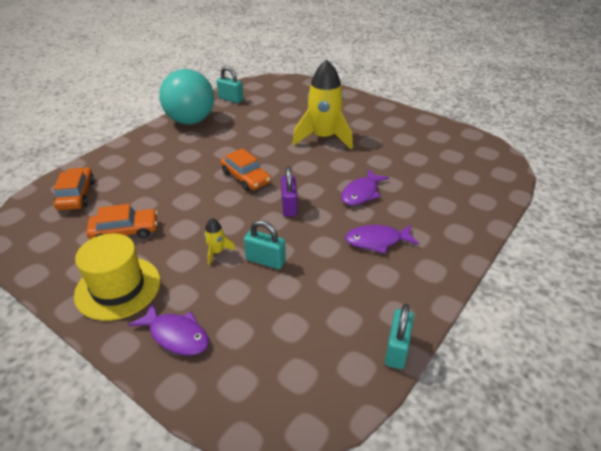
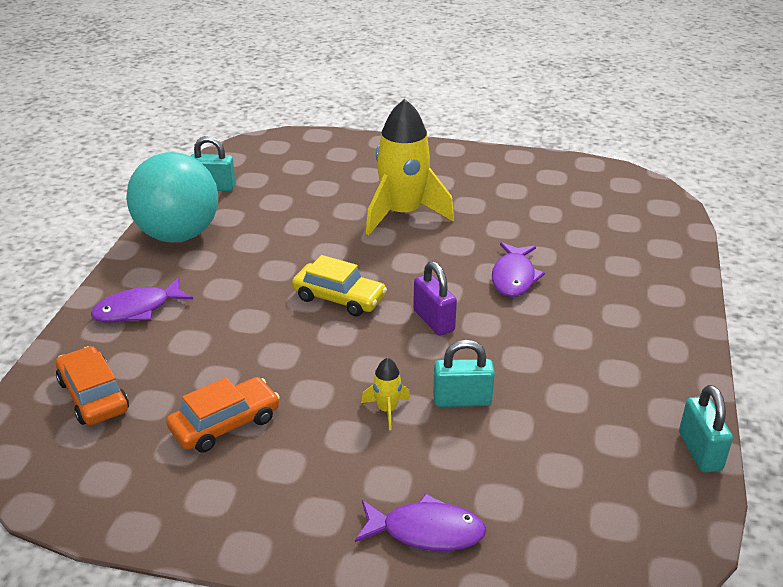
camera: 25 degrees left, 5 degrees down
(118, 288) = (288, 502): yellow hat -> none
(245, 177) = (339, 298): orange car -> yellow car
(377, 241) = (580, 332): purple fish -> purple fish (137, 309)

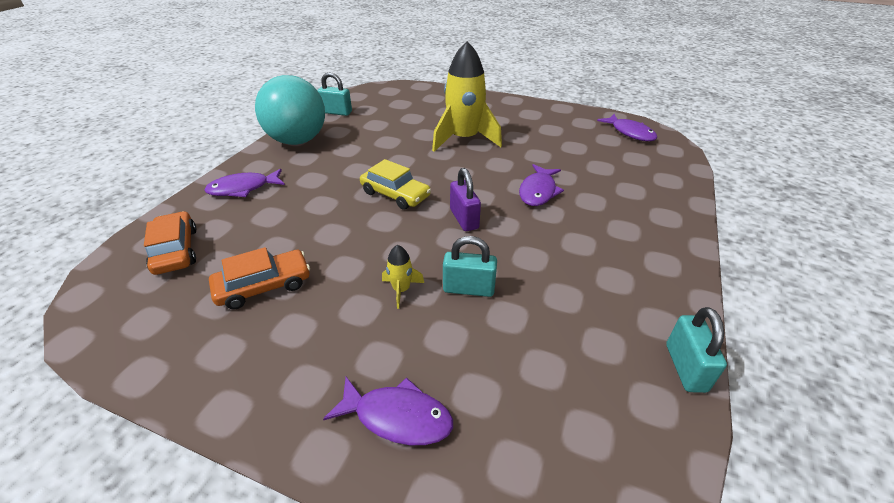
camera: 10 degrees right, 5 degrees up
(612, 187) = (630, 133): none -> purple fish

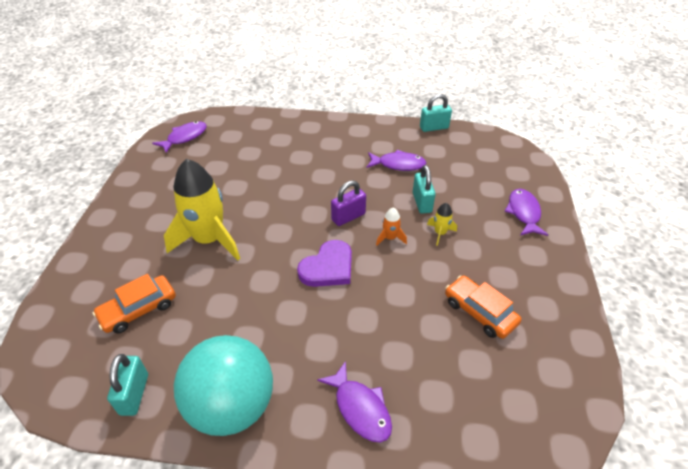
camera: 105 degrees left, 5 degrees up
(176, 250) = (479, 408): orange car -> orange car (138, 309)
(395, 194) = (328, 267): yellow car -> purple heart
(414, 243) = (390, 238): none -> orange rocket
(538, 191) = (296, 182): purple fish -> purple fish (398, 164)

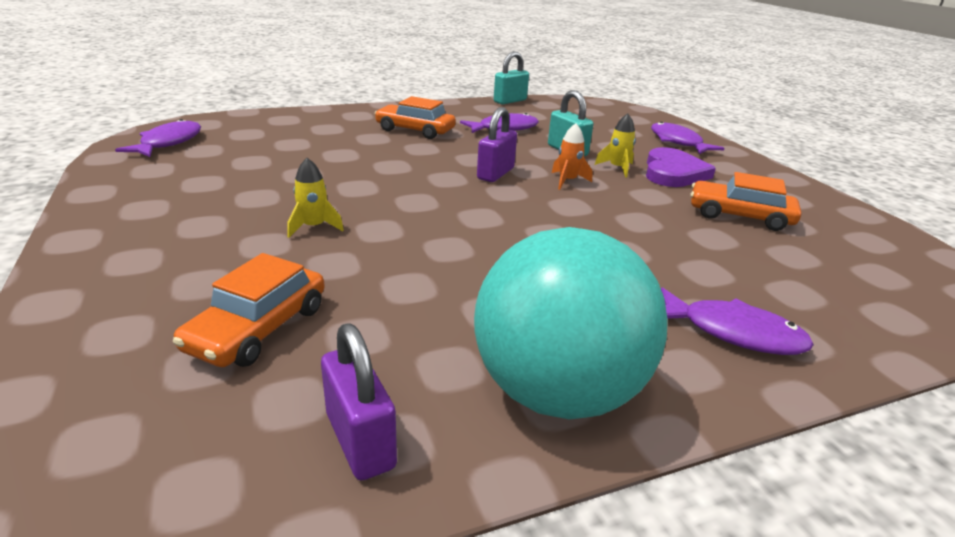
camera: 30 degrees left, 15 degrees down
(134, 394) = (360, 440): turquoise padlock -> purple padlock
(209, 240) = (314, 227): yellow rocket -> yellow rocket, size x0.42
(328, 267) = (523, 218): purple heart -> purple heart (673, 172)
(334, 153) = (415, 130): none -> orange car

